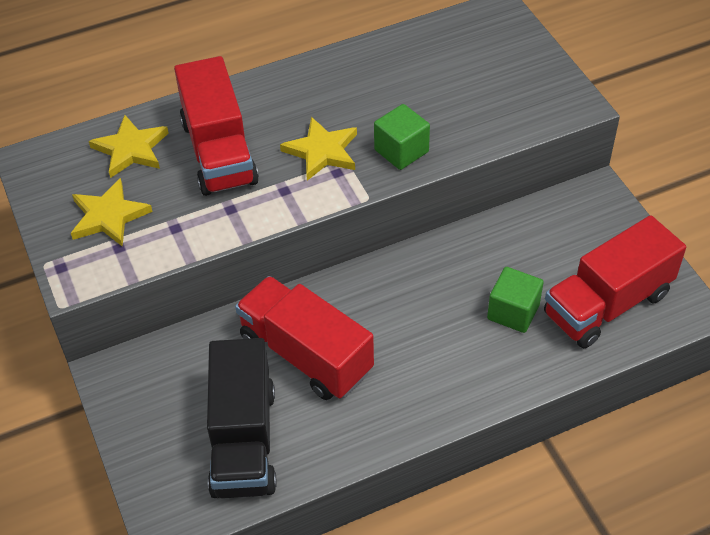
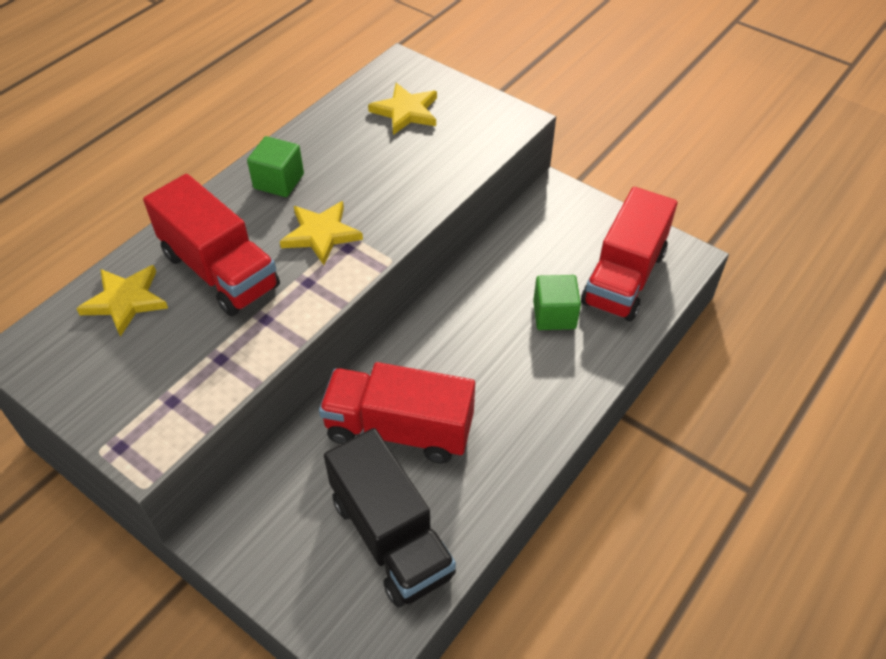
camera: 30 degrees left, 0 degrees up
(108, 216) = (142, 374): yellow star -> yellow star (406, 112)
(401, 151) = (394, 208): green cube -> green cube (278, 181)

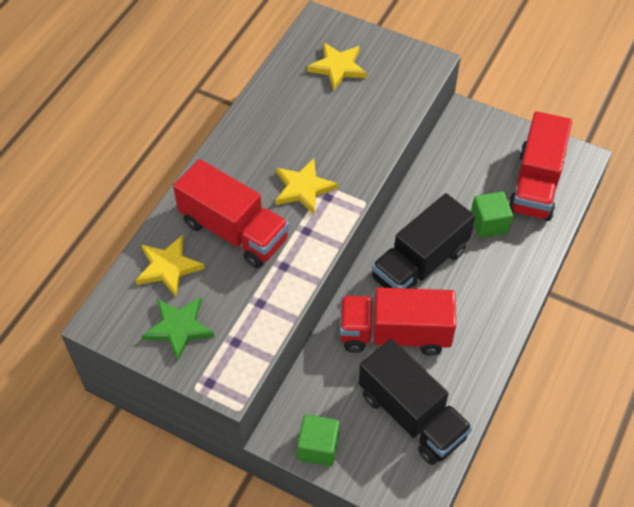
camera: 10 degrees left, 5 degrees up
(109, 373) = (178, 328): none -> green star
(278, 181) = (254, 146): green cube -> green cube (318, 447)
(455, 350) = (419, 264): none -> black truck

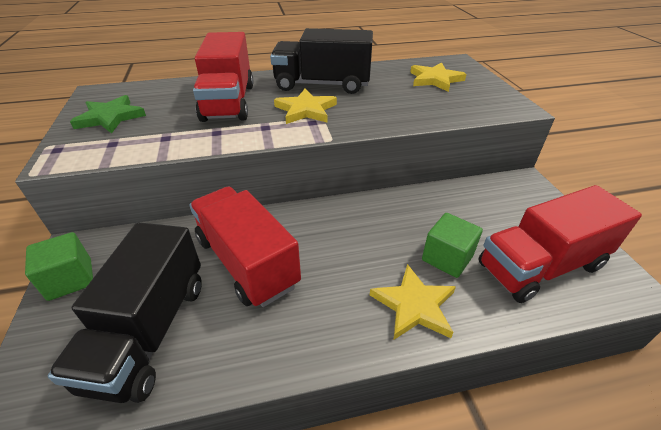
camera: 50 degrees right, 15 degrees down
(168, 267) = (168, 94): yellow star -> yellow star (414, 305)
(419, 264) = (342, 237): black truck -> black truck (322, 85)

